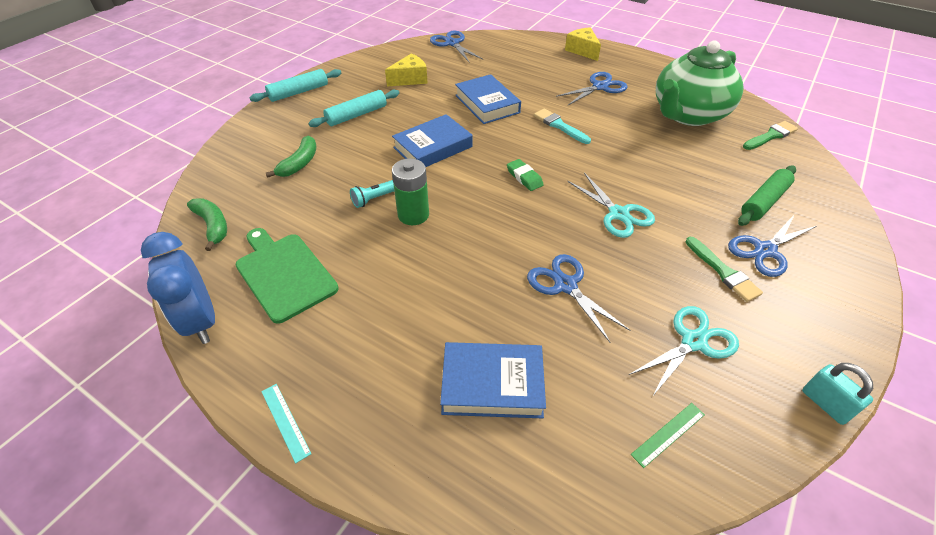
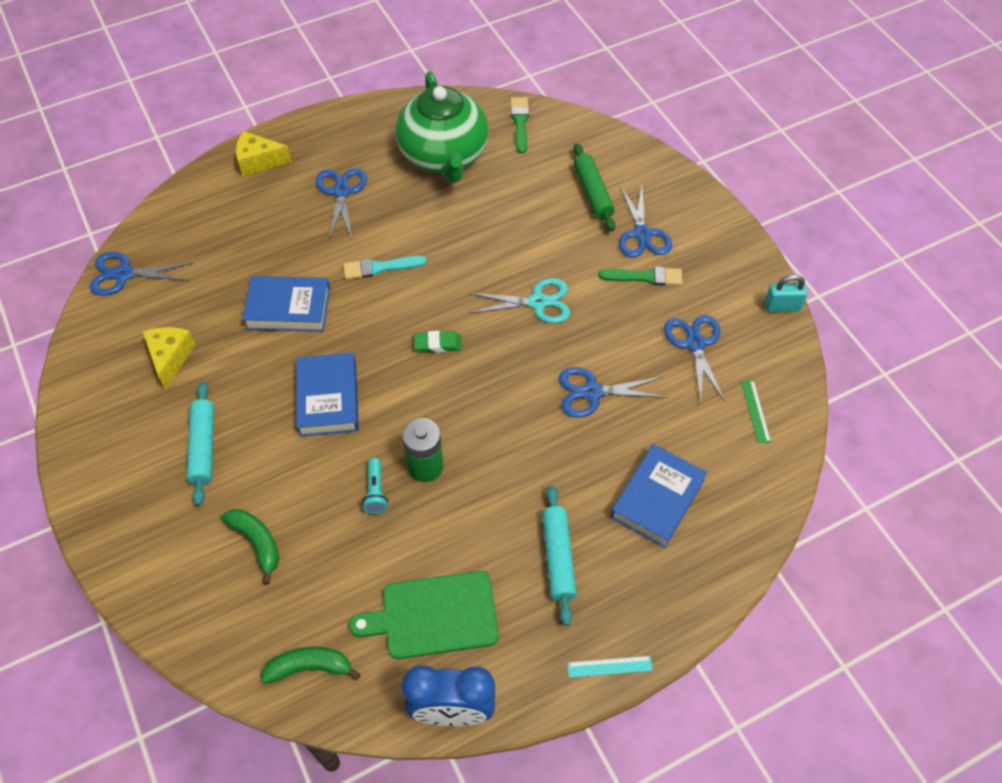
camera: 60 degrees left, 10 degrees up
(299, 92) = (93, 493): turquoise rolling pin -> turquoise rolling pin (558, 557)
(693, 342) = (695, 344): turquoise scissors -> blue scissors

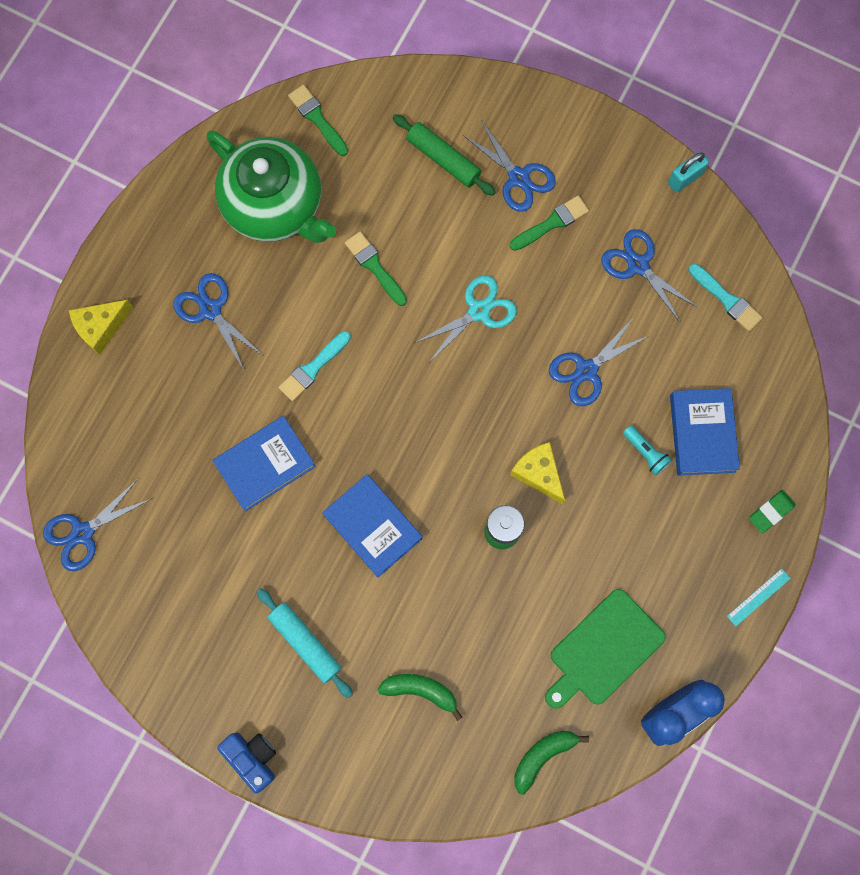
camera: 35 degrees left, 20 degrees up
(87, 503) = (252, 758): none -> blue camera
(170, 358) = (202, 584): yellow cheese -> yellow cheese (538, 473)
(375, 492) = (479, 581): turquoise flashlight -> turquoise flashlight (645, 452)
(438, 344) = (424, 411): green eraser -> green eraser (771, 512)
(483, 230) = (374, 266): none -> green brush
(558, 557) = (661, 537): turquoise rolling pin -> none
(755, 411) = (726, 299): green ruler -> turquoise brush

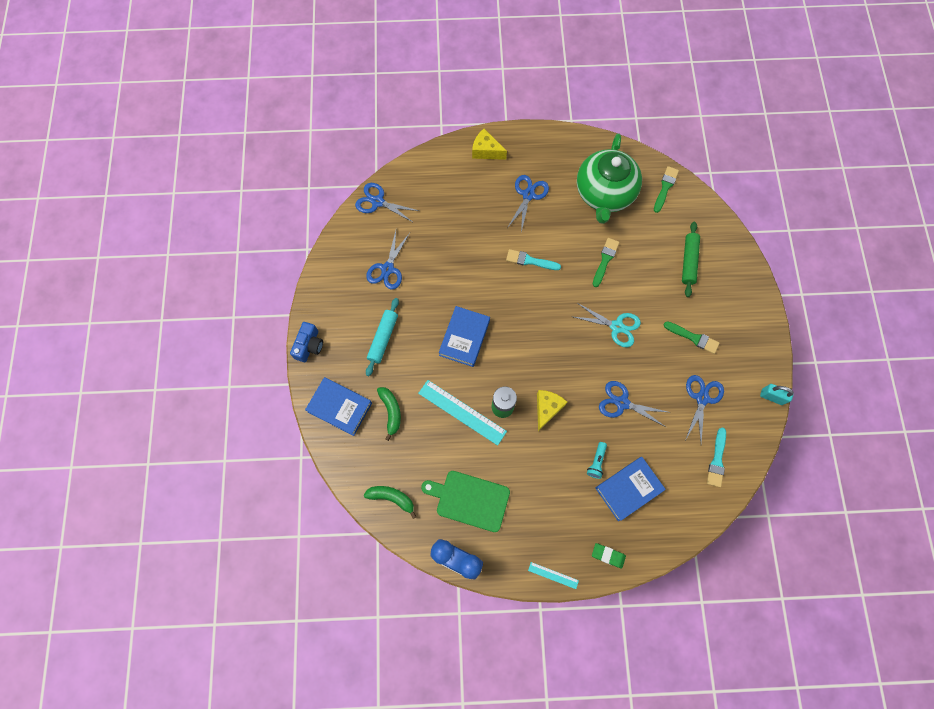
camera: 60 degrees right, 5 degrees down
(265, 464) = (464, 266): blue book -> blue book (340, 407)
(477, 591) = (462, 412): none -> turquoise ruler
(518, 177) = (706, 306): blue scissors -> blue scissors (387, 269)

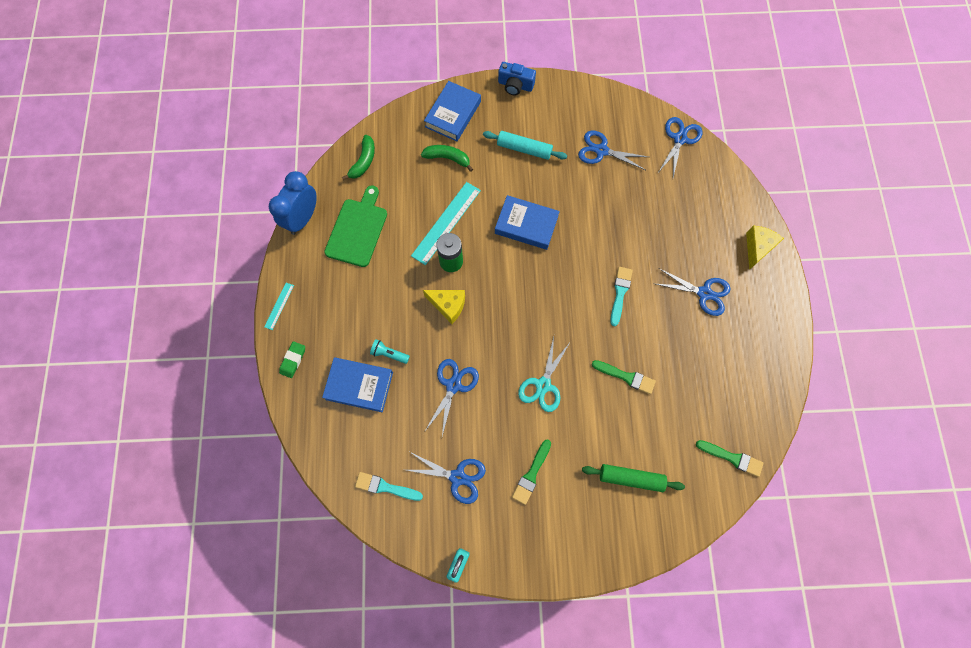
camera: 90 degrees right, 0 degrees up
(391, 412) = (448, 158): green banana -> green banana turned 150 degrees counterclockwise
(604, 194) = (715, 381): green teapot -> none
(628, 489) = (359, 385): blue book -> blue book turned 45 degrees counterclockwise

